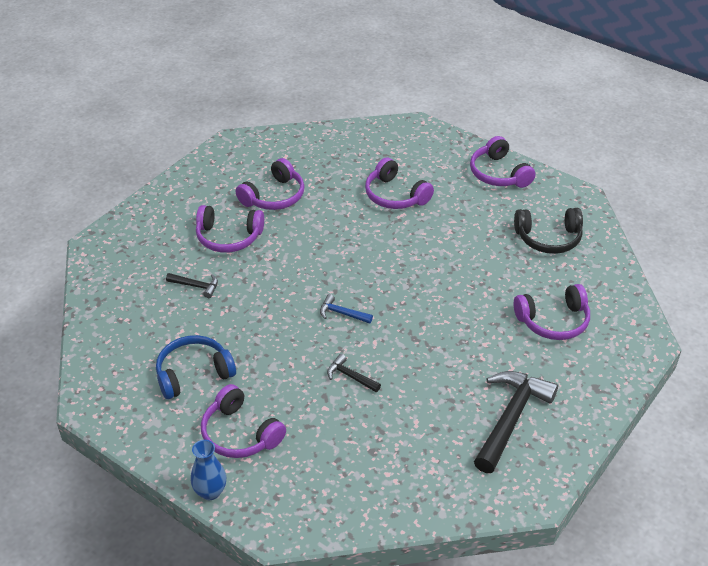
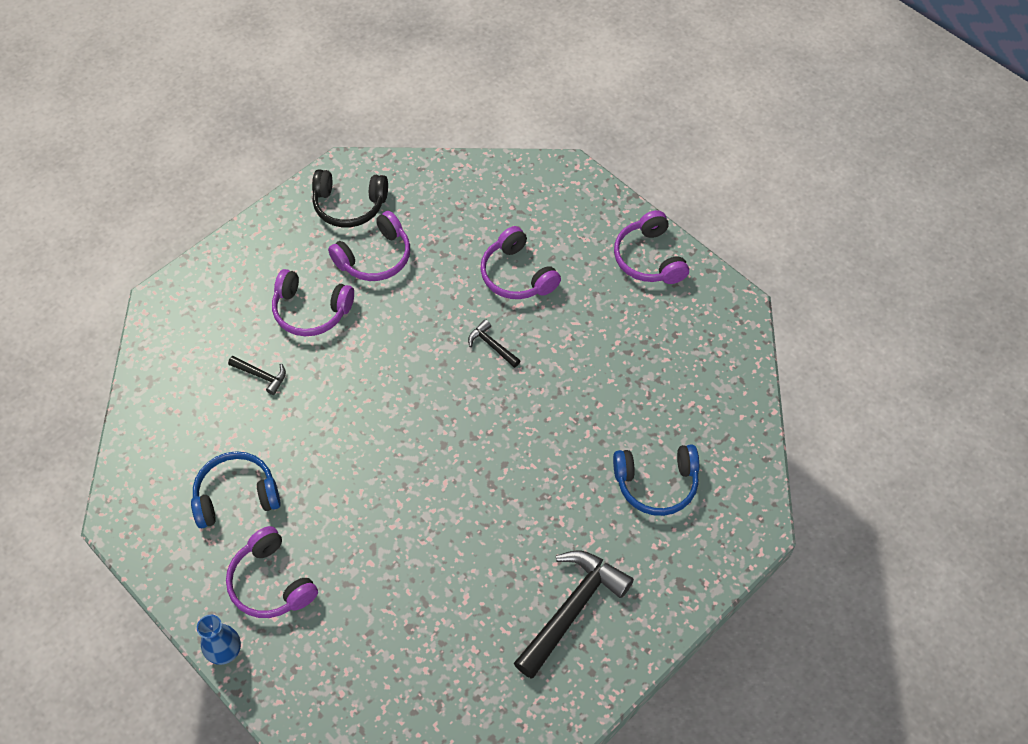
camera: 10 degrees right, 15 degrees up
(342, 313) = (416, 437): blue hammer -> none
(350, 376) = (407, 525): black hammer -> black hammer (492, 345)
(548, 238) = (683, 363): black headphones -> black headphones (349, 205)
(553, 321) = (656, 483): purple headphones -> blue headphones

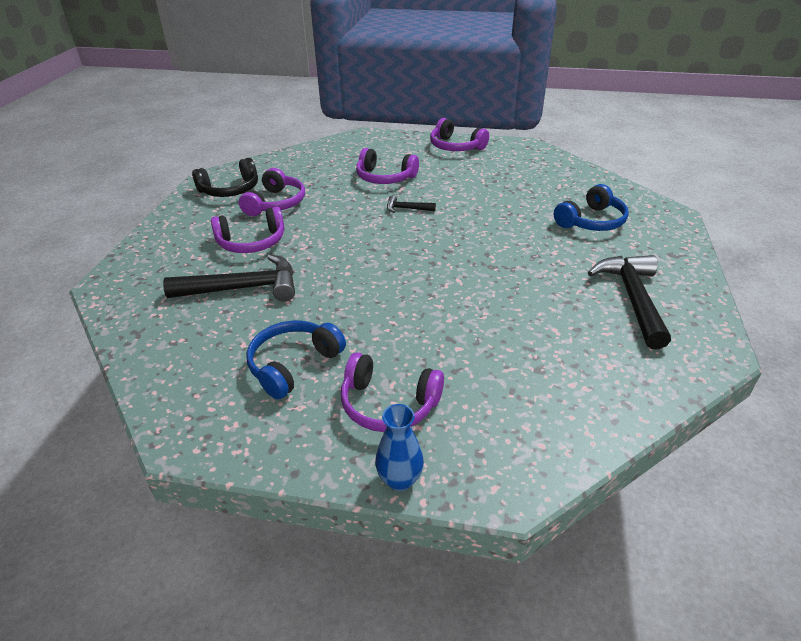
camera: 35 degrees left, 20 degrees down
(261, 376) = (244, 288): black hammer -> black hammer, size x2.13

